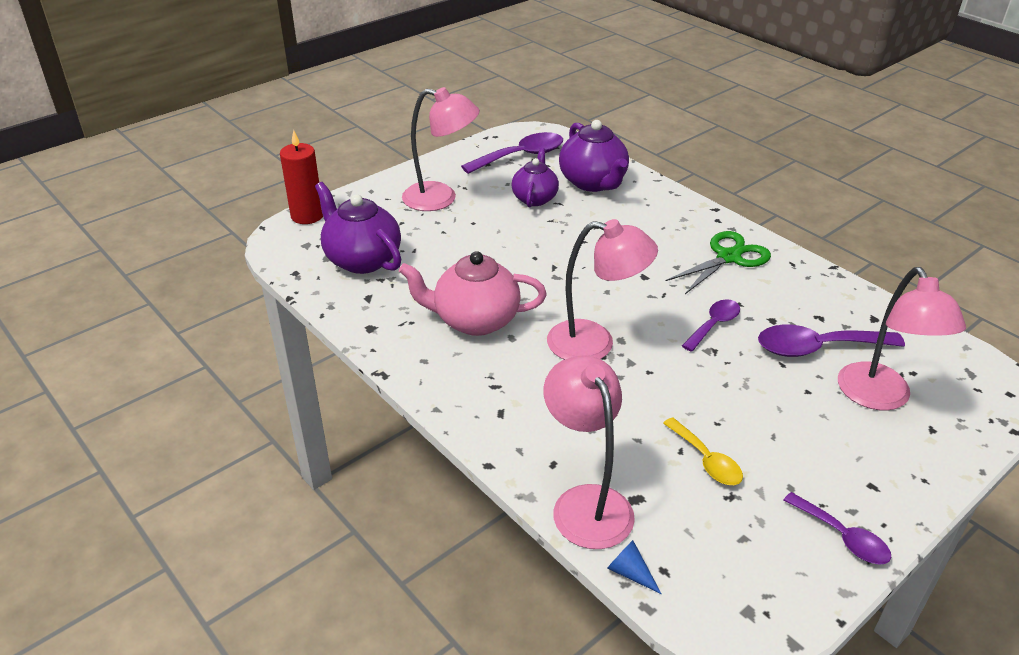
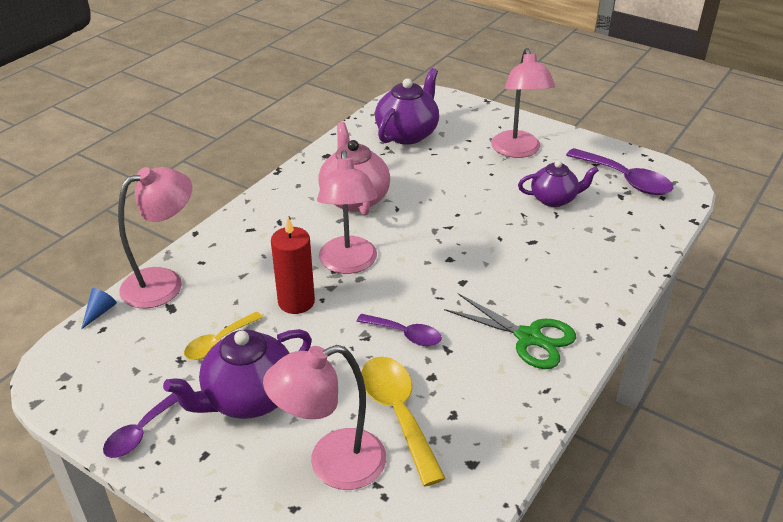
camera: 75 degrees right, 0 degrees up
(307, 216) = (451, 99): red candle -> red candle (296, 302)
(593, 183) = (610, 230): purple teapot -> purple teapot (248, 398)
(816, 348) = (397, 413): purple spoon -> yellow spoon

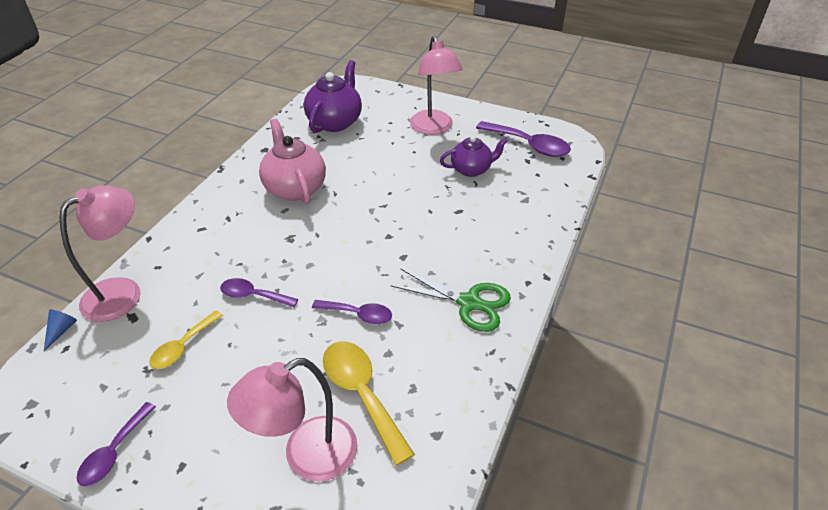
camera: 10 degrees left, 5 degrees up
(248, 398) = (218, 400): purple teapot -> none
(296, 302) = (253, 295): red candle -> purple spoon
(349, 264) = (297, 252): pink lamp -> none

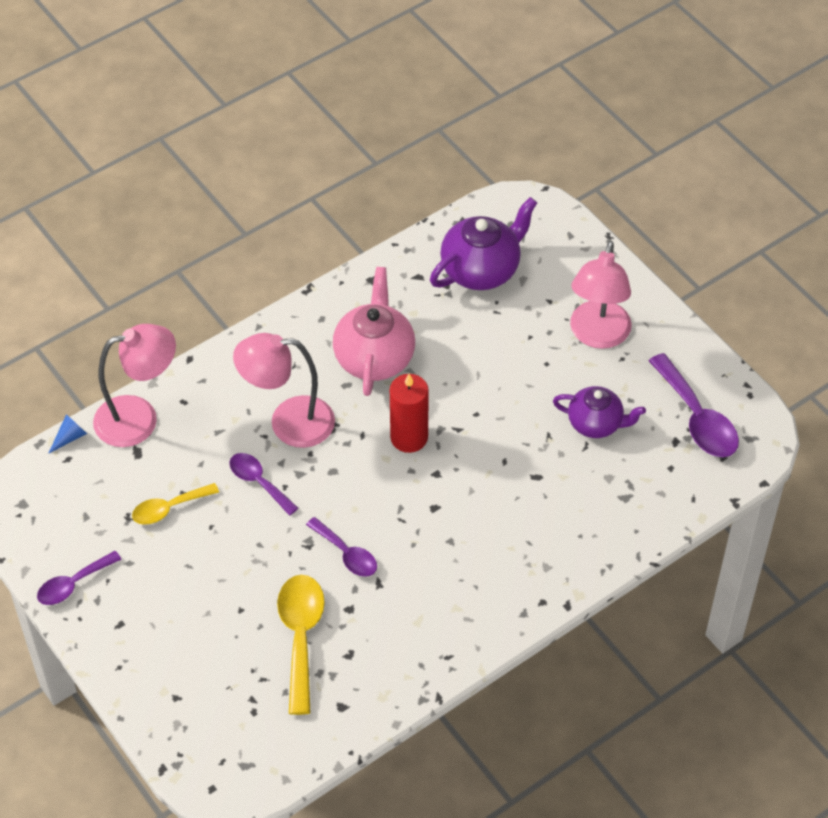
camera: 30 degrees right, 10 degrees up
(307, 456) = (223, 668): pink lamp -> pink lamp (288, 422)
(353, 223) = (409, 437): none -> red candle
(469, 303) = (464, 595): green scissors -> none

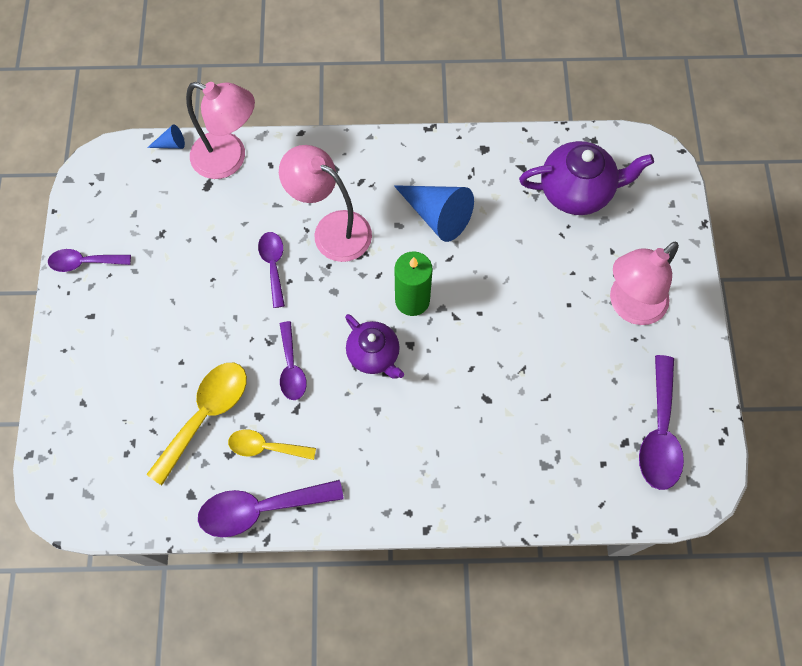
camera: 35 degrees right, 15 degrees up
(169, 508) = (194, 245): yellow spoon -> yellow spoon (265, 447)
(374, 357) = (437, 215): pink teapot -> blue cone
(409, 437) = (412, 300): red candle -> green candle
(413, 678) = (260, 509): none -> purple spoon
(596, 424) = (570, 384): purple teapot -> purple teapot (374, 355)

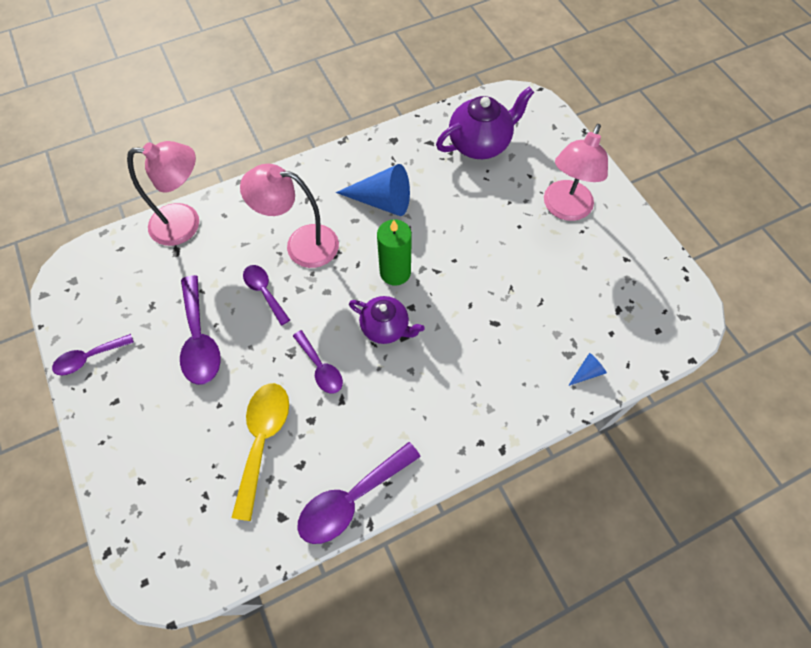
camera: 25 degrees left, 5 degrees down
(171, 144) = (128, 231): blue cone -> blue cone (587, 372)
(265, 447) = (330, 444): yellow spoon -> none
(659, 434) = (639, 292): purple spoon -> purple spoon (200, 340)

